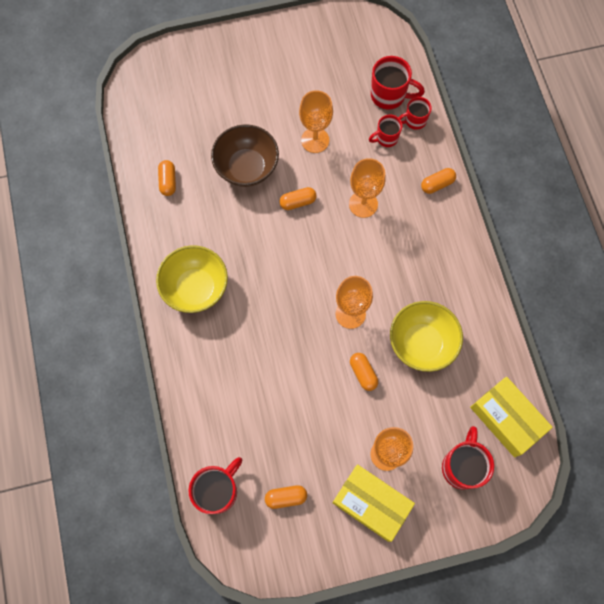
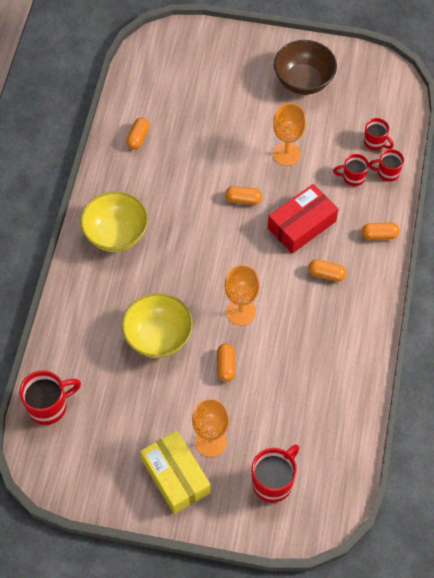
camera: 25 degrees right, 10 degrees down
(246, 168) = (213, 153): brown bowl -> brown bowl (303, 81)
(286, 497) = (104, 437): orange capsule -> orange capsule (326, 274)
(363, 204) = (301, 225): orange goblet -> red box
(389, 96) = (375, 142): red mug -> red mug, size x0.62
(421, 343) = (292, 363): yellow bowl -> yellow bowl (158, 337)
(506, 419) = (337, 460): yellow box -> none

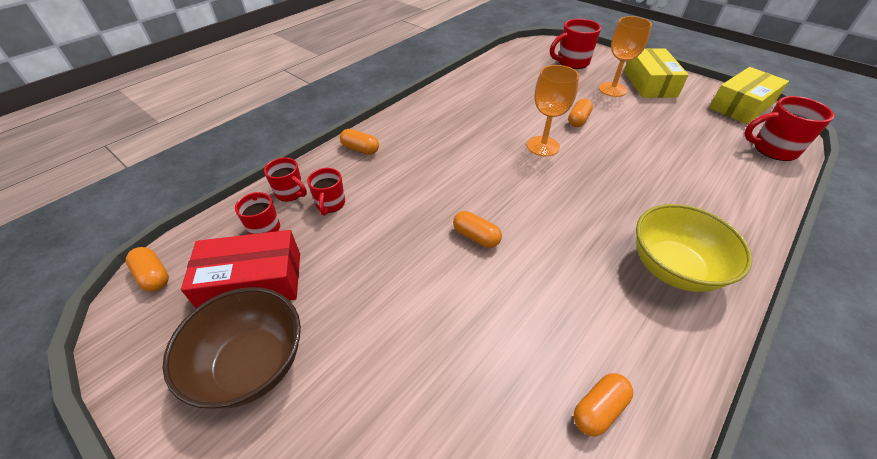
camera: 150 degrees left, 15 degrees down
(77, 475) = (741, 106): none -> yellow box
(158, 337) = (640, 157): yellow bowl -> none
(286, 154) = (379, 265): orange goblet -> none
(301, 225) = (428, 186): red box -> red box (252, 281)
(326, 274) = (438, 142): orange capsule -> orange capsule (153, 276)
(352, 177) = (330, 204): red mug -> red mug turned 60 degrees clockwise

